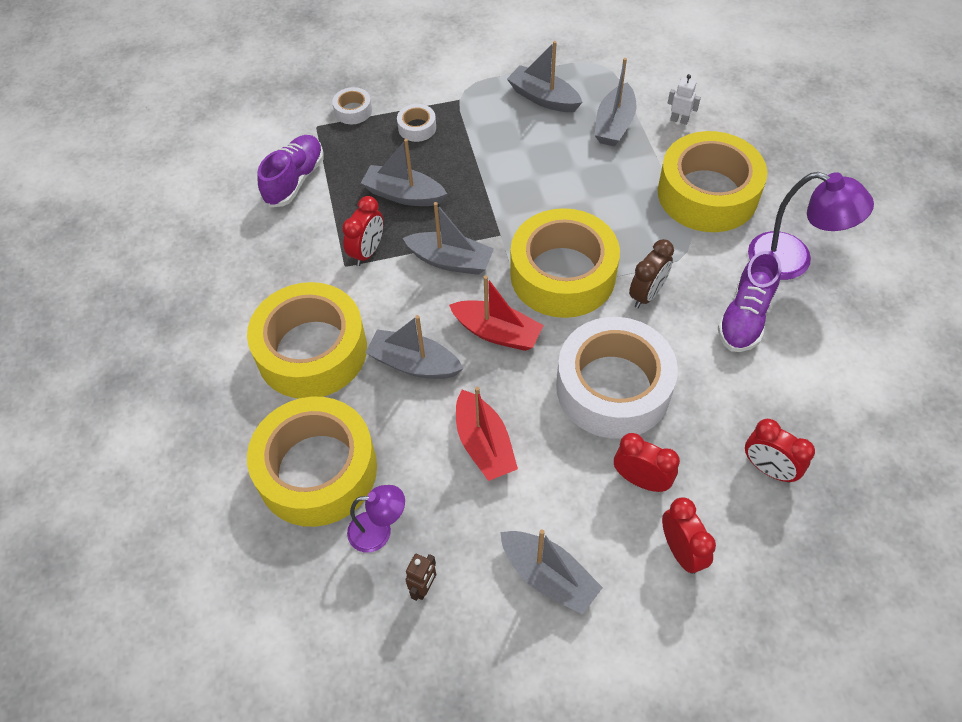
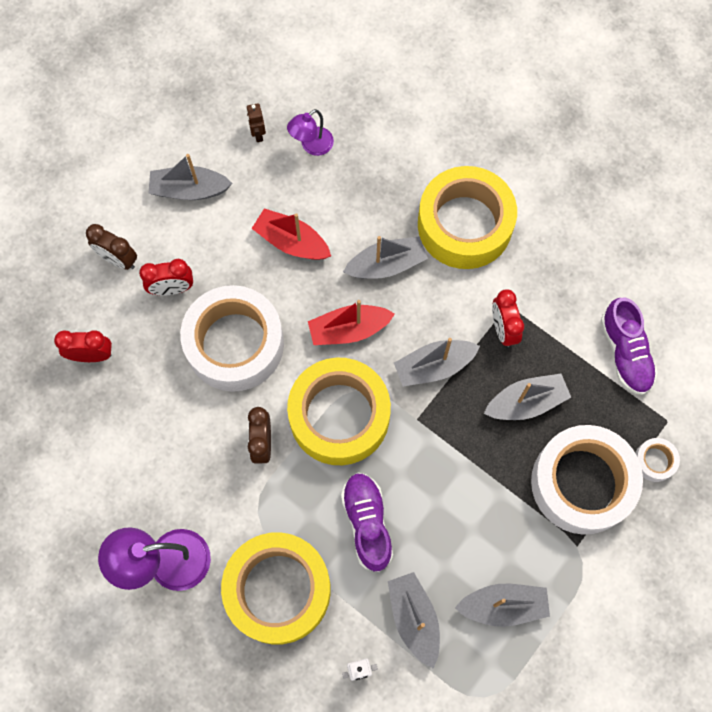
camera: 140 degrees right, 15 degrees up
(317, 470) = (383, 153): yellow tape -> none
(417, 128) = (582, 483): white tape -> white tape, size x2.44
(681, 551) = (118, 259): red clock -> brown clock
(745, 317) = (174, 475): purple shoe -> purple shoe (367, 523)

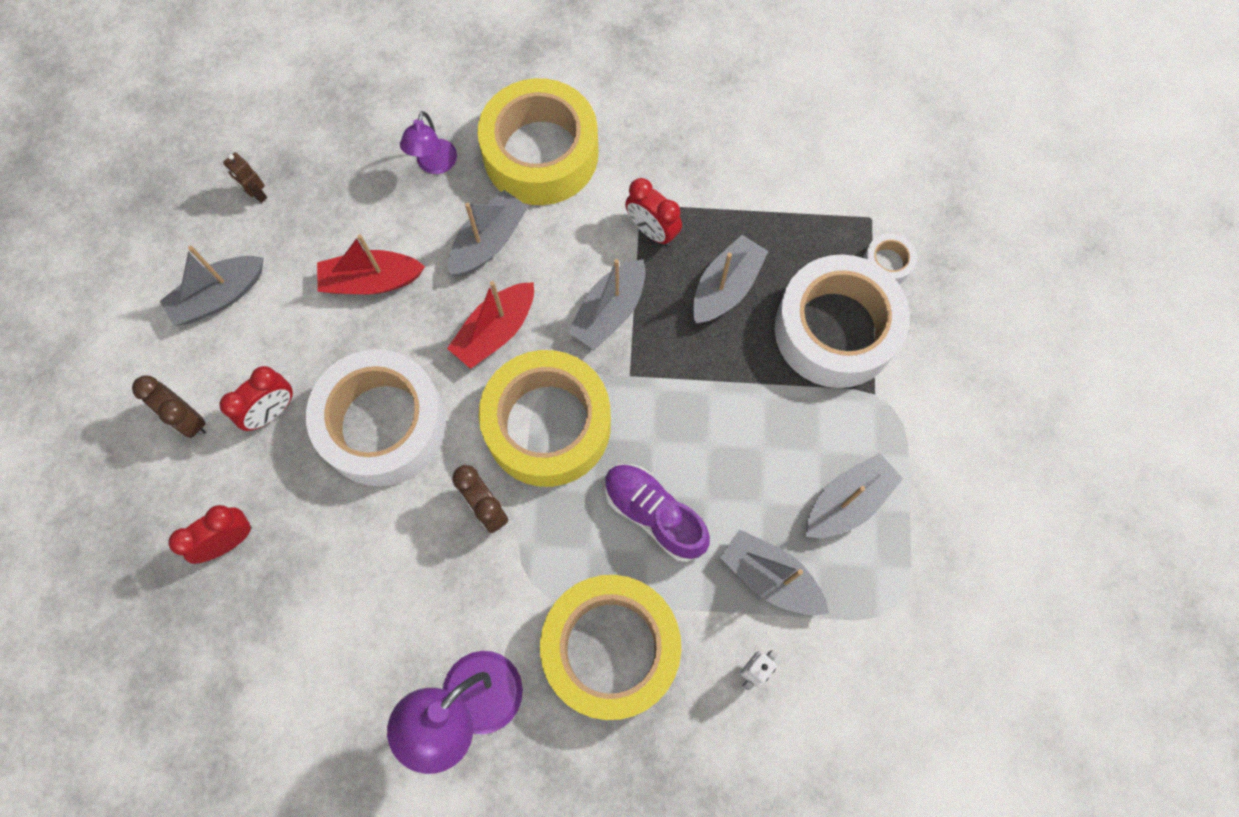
camera: 35 degrees left, 0 degrees up
(118, 259) = (188, 419): brown clock -> brown clock turned 45 degrees clockwise
(312, 146) = (324, 171): purple lamp -> purple lamp (434, 165)
(625, 353) = (785, 179): purple shoe -> none

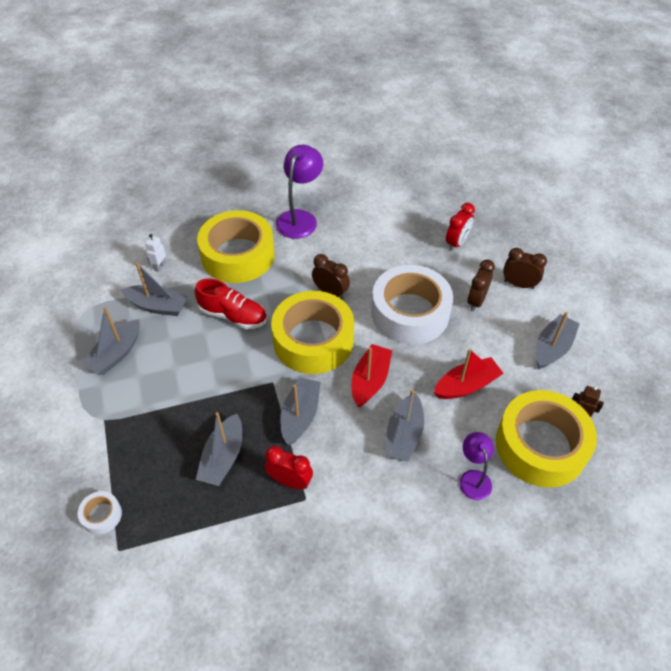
camera: 160 degrees right, 20 degrees down
(272, 411) = (476, 301): red clock -> brown clock
(541, 153) = (399, 514): yellow tape -> yellow tape (540, 445)
(654, 514) = (233, 316): purple shoe -> red shoe
(835, 330) = (137, 453): white tape -> none

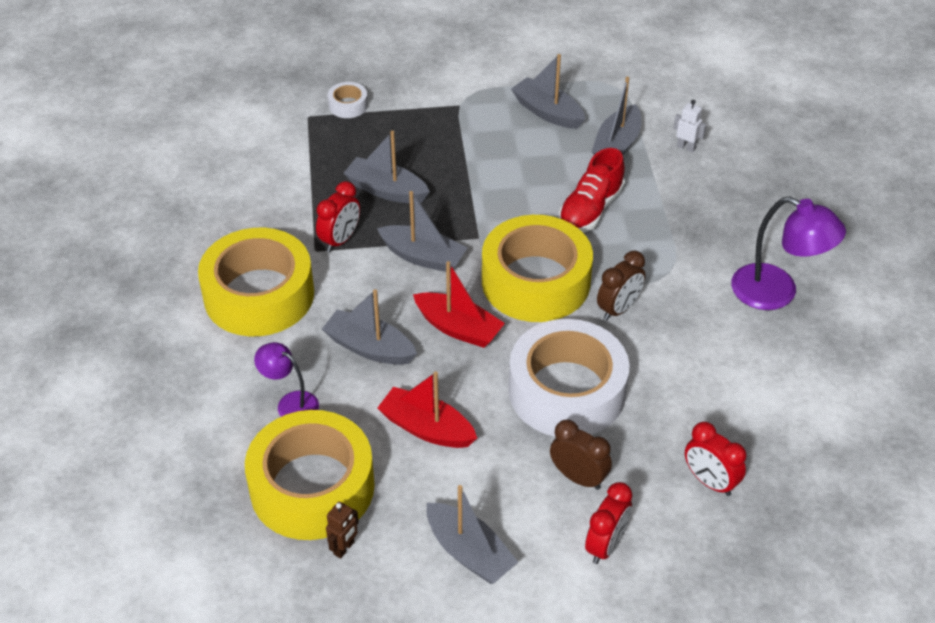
camera: 100 degrees right, 5 degrees down
(238, 255) = (701, 220): yellow tape -> yellow tape (259, 295)
(466, 385) = (426, 428): red boat -> red boat turned 135 degrees clockwise
(473, 478) = (290, 403): purple lamp -> purple lamp turned 150 degrees counterclockwise
(519, 284) = (606, 545): brown clock -> red clock

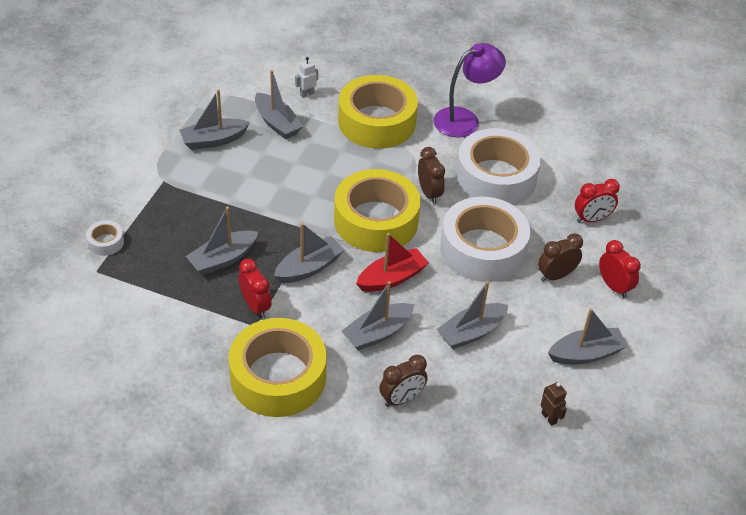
camera: 65 degrees left, 0 degrees up
(290, 403) = (401, 399): purple lamp -> brown clock
(312, 487) = (486, 415): yellow tape -> yellow tape (377, 122)
(426, 428) = (471, 332): red boat -> grey boat
(590, 210) = (329, 164): red shoe -> none
(700, 359) = (495, 177): none -> white tape

